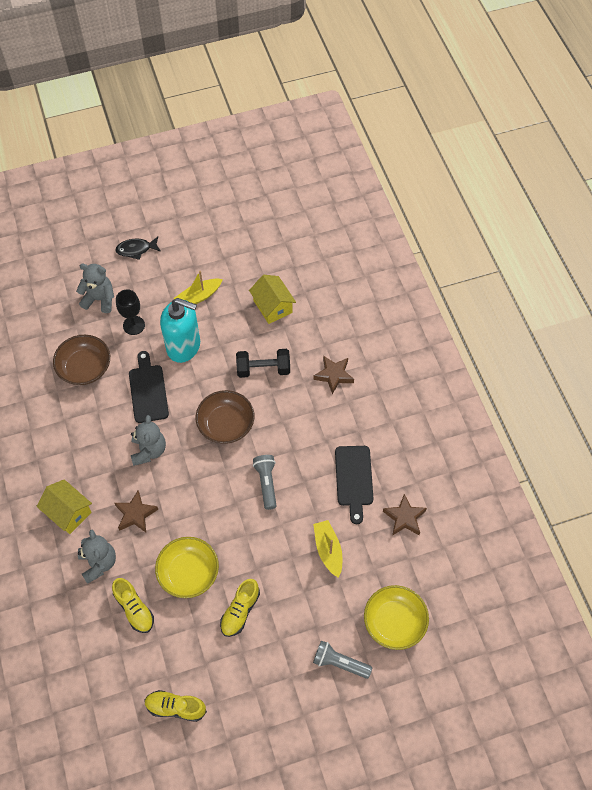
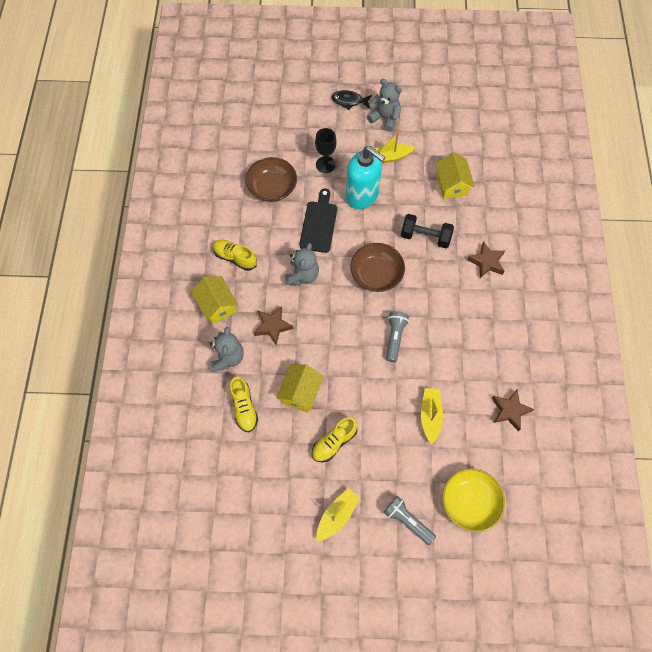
camera: 20 degrees right, 5 degrees up
(99, 299) = (304, 134): grey teddy bear -> grey teddy bear (385, 118)
(175, 707) = (250, 506): yellow shoe -> yellow shoe (235, 258)
(188, 573) = (301, 392): yellow bowl -> yellow house
(268, 684) = (337, 515): none -> yellow boat
(354, 479) = (474, 360): black cutting board -> none

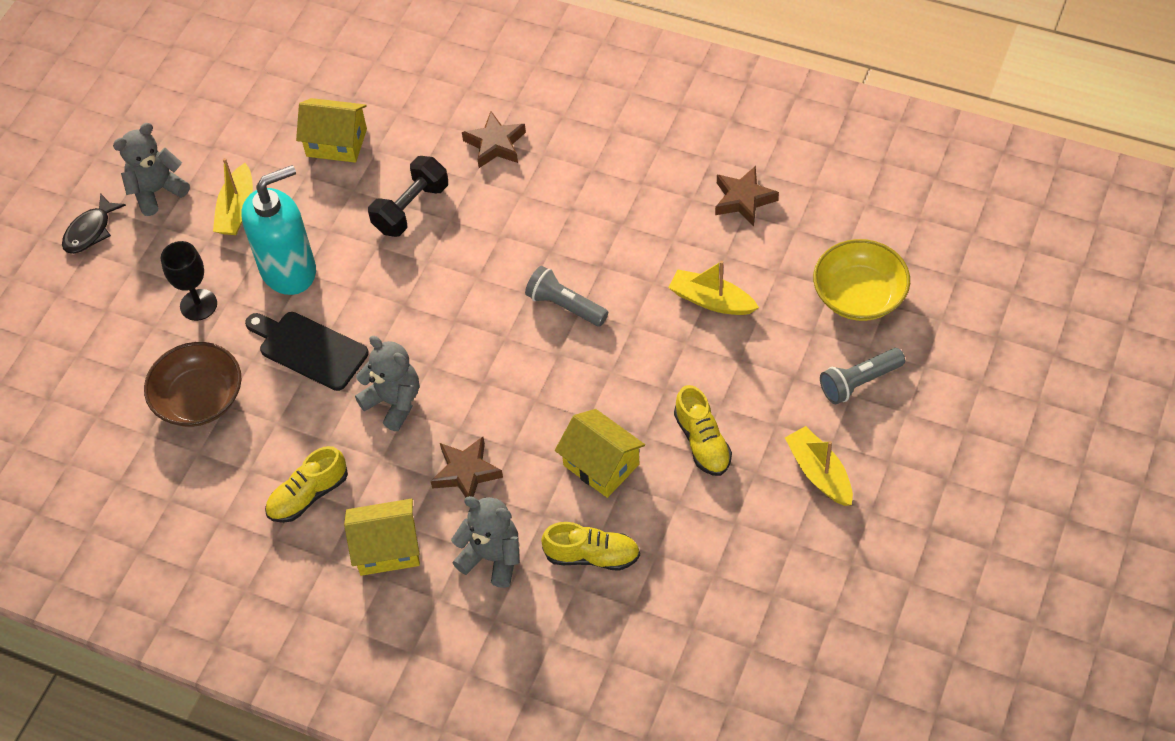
camera: 65 degrees left, 10 degrees down
(376, 274) = (444, 296): brown bowl -> none

